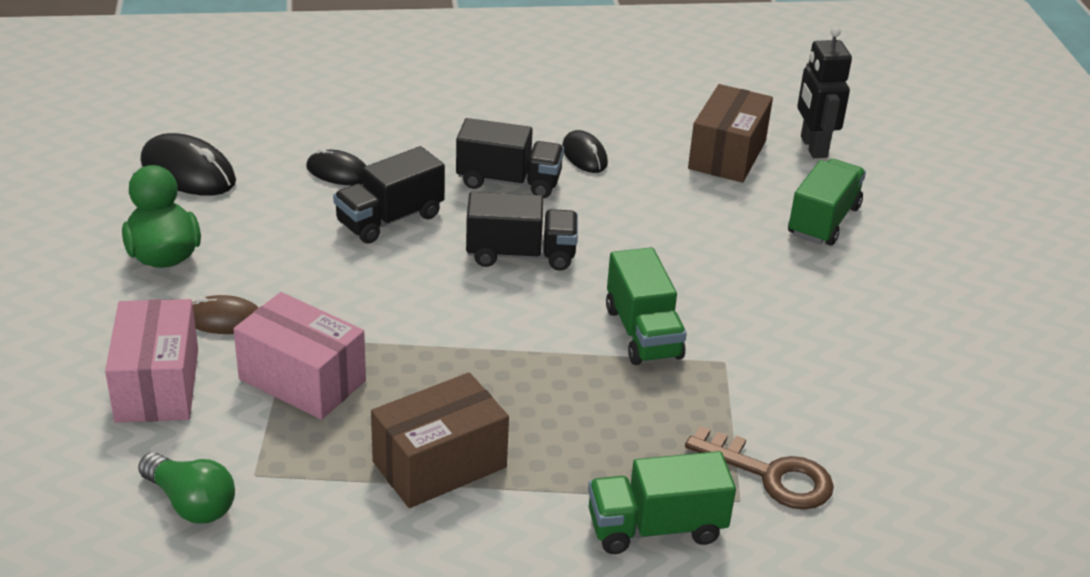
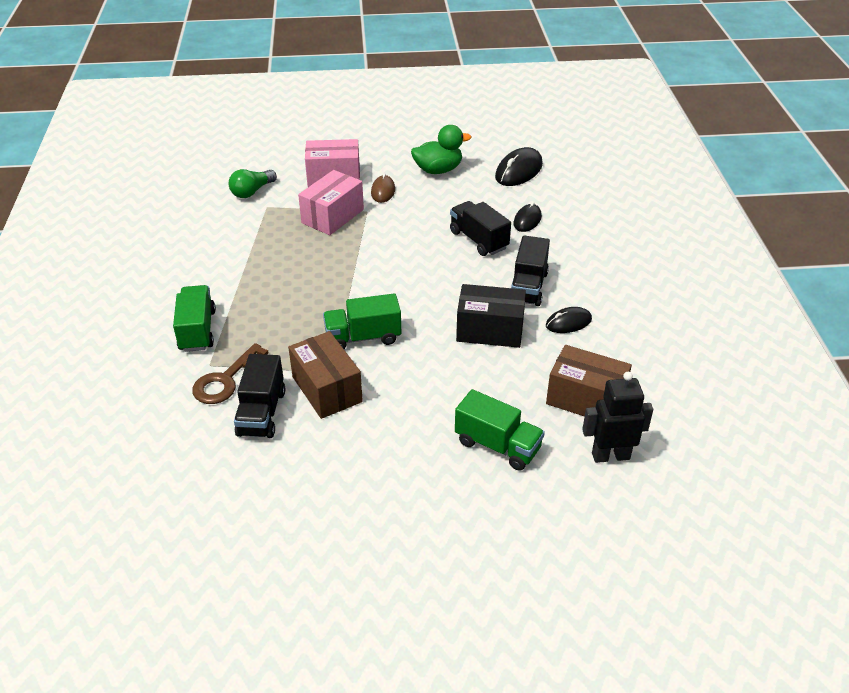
camera: 95 degrees right, 5 degrees up
(439, 464) = (261, 259): brown box -> brown box (327, 389)
(520, 255) = (444, 290): black truck -> black truck (261, 413)
(610, 218) = (490, 330): none -> black box

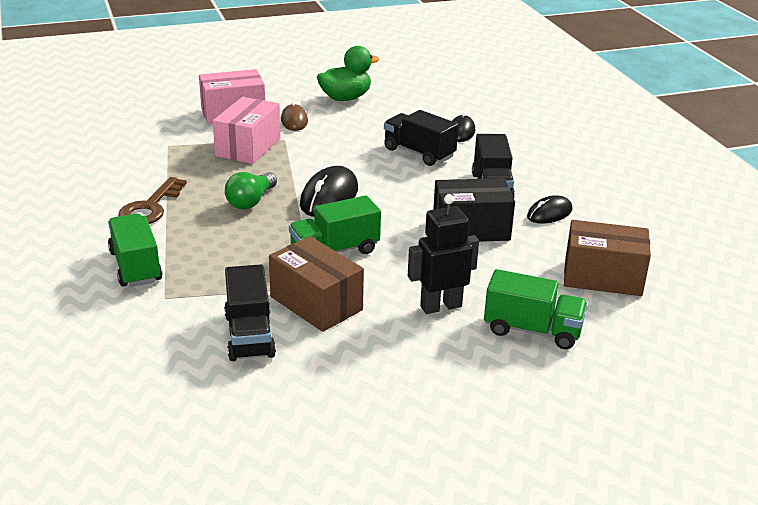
camera: 15 degrees left, 10 degrees down
(226, 380) = (192, 309): brown key -> brown key (150, 207)
(252, 192) = (144, 133): green light bulb -> green light bulb (251, 201)
(518, 171) = (431, 92): black mouse -> black mouse (329, 197)
(610, 455) = (655, 323): black robot -> black robot (440, 306)

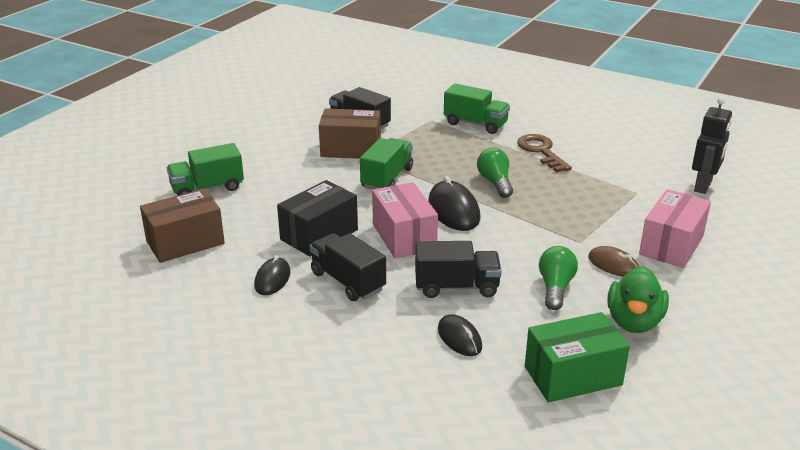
camera: 140 degrees right, 0 degrees up
(248, 147) = (586, 220): pink box -> pink box (404, 237)
(356, 127) = (555, 288): none -> green light bulb
(425, 96) = (573, 376): none -> green box
(440, 306) = (278, 177): black robot -> black robot (703, 186)

